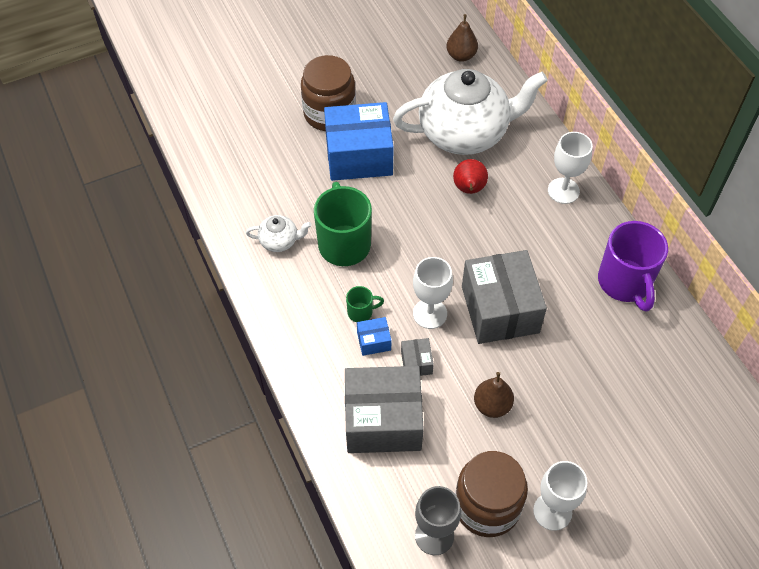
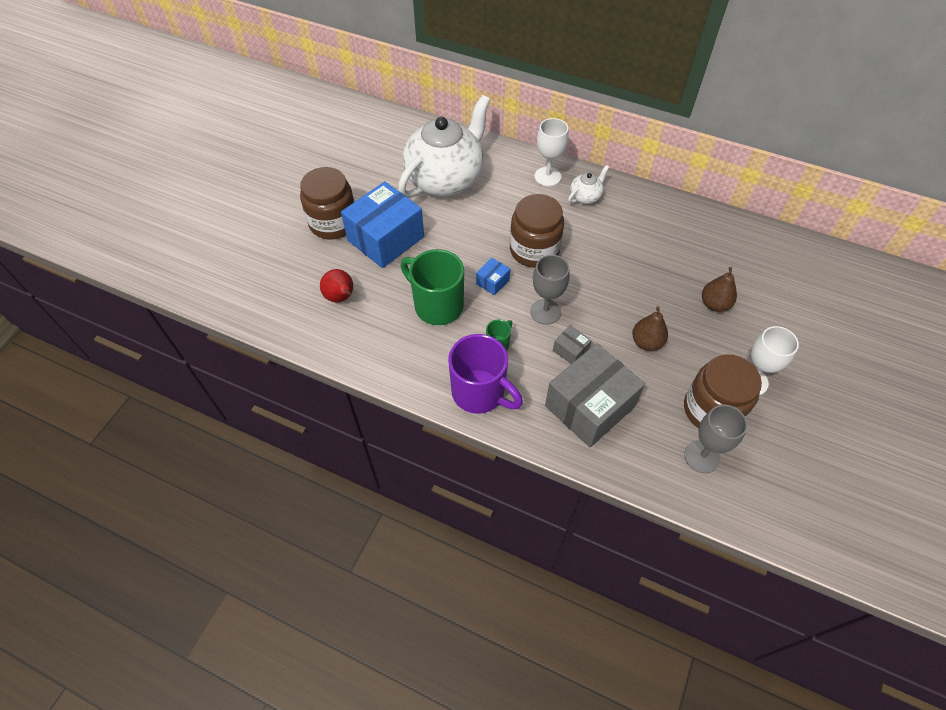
camera: 40 degrees left, 0 degrees up
(279, 241) = (387, 336): white teapot -> white teapot (585, 196)
(374, 341) = (527, 357): blue box -> blue box (492, 282)
(430, 313) = (545, 311): white goblet -> grey goblet
(461, 56) = (391, 130): brown pear -> brown pear (714, 304)
(469, 189) = (486, 213): red pear -> red pear (341, 297)
(477, 252) = (534, 250): none -> brown jar
(500, 309) = (587, 277): grey box -> none
(625, 283) = (643, 209): purple mug -> purple mug (480, 393)

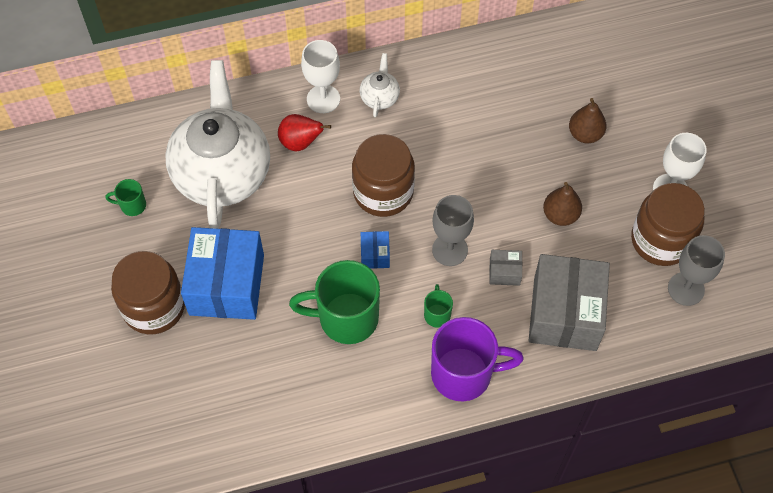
camera: 40 degrees left, 5 degrees up
(341, 297) = (245, 381): red pear -> red pear (300, 143)
(377, 164) = (132, 205): none -> green mug

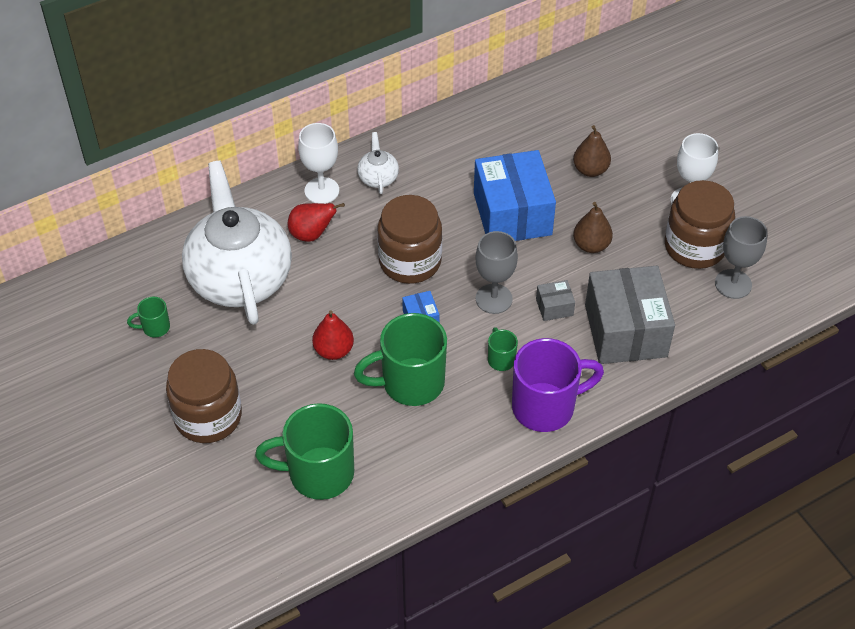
camera: 15 degrees left, 10 degrees down
(227, 284) = (278, 379): blue box -> blue box (512, 214)
(235, 388) = (318, 473): none -> green mug
(285, 267) = (333, 350): none -> red pear

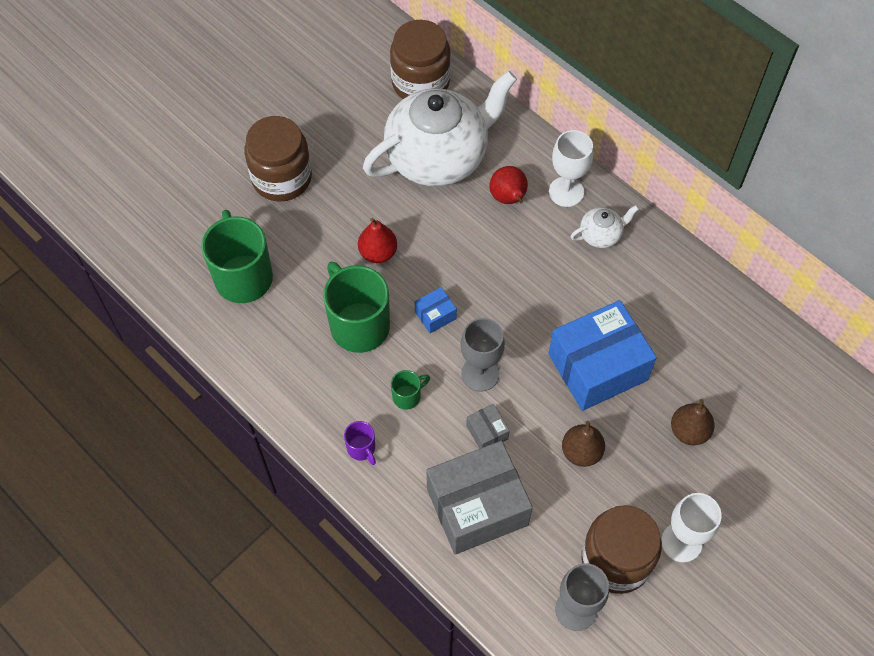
camera: 75 degrees right, 10 degrees up
(155, 327) = (364, 111): green mug -> none
(410, 261) = (503, 289): brown jar -> brown jar (420, 83)
(546, 407) = (362, 449): purple mug -> purple mug, size x0.46

